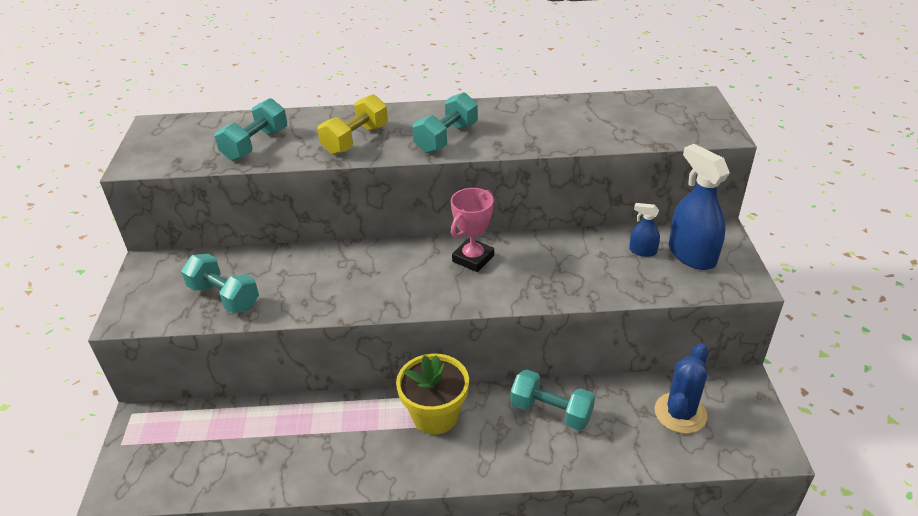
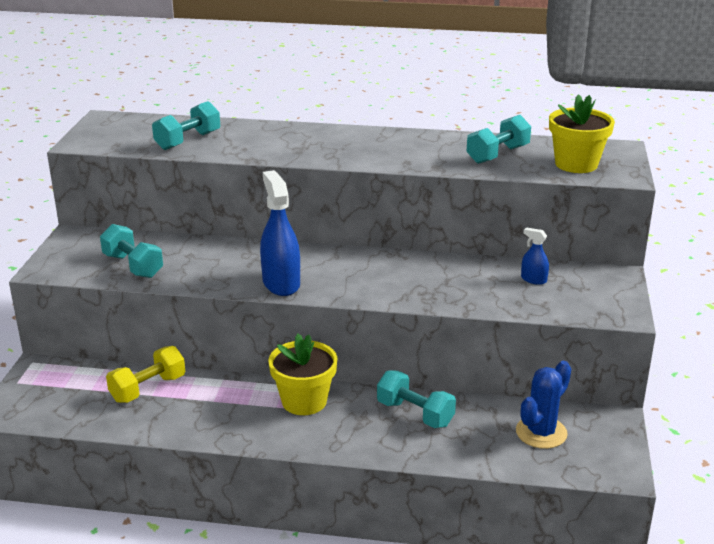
camera: 10 degrees right, 10 degrees down
(355, 140) = (278, 146): yellow dumbbell -> yellow dumbbell (148, 389)
(446, 138) = (361, 153): turquoise dumbbell -> turquoise dumbbell (498, 155)
(473, 258) = (368, 266): pink trophy -> none
(666, 124) = (576, 164): none -> yellow flower pot
(691, 255) = (580, 288): blue spray bottle -> blue spray bottle (281, 283)

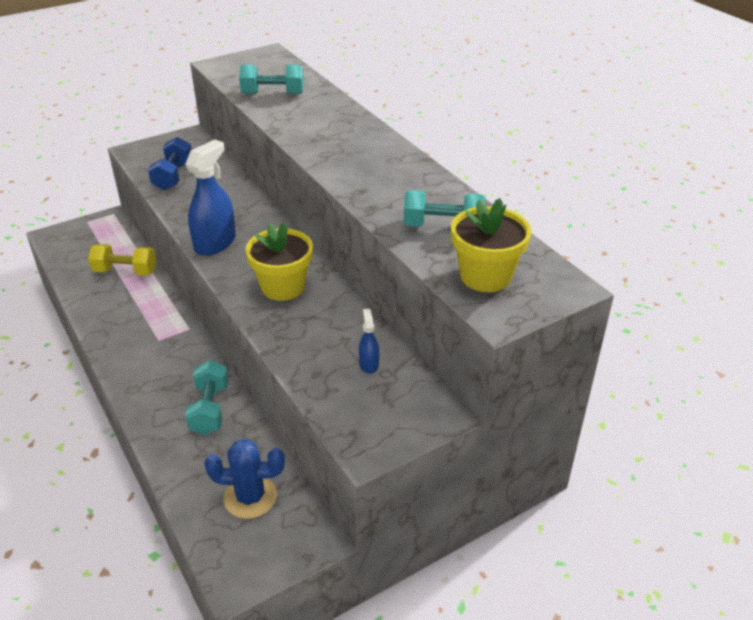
camera: 50 degrees right, 10 degrees up
(133, 266) = (173, 176): turquoise dumbbell -> blue dumbbell
(304, 401) = (174, 345): yellow flower pot -> yellow flower pot (283, 287)

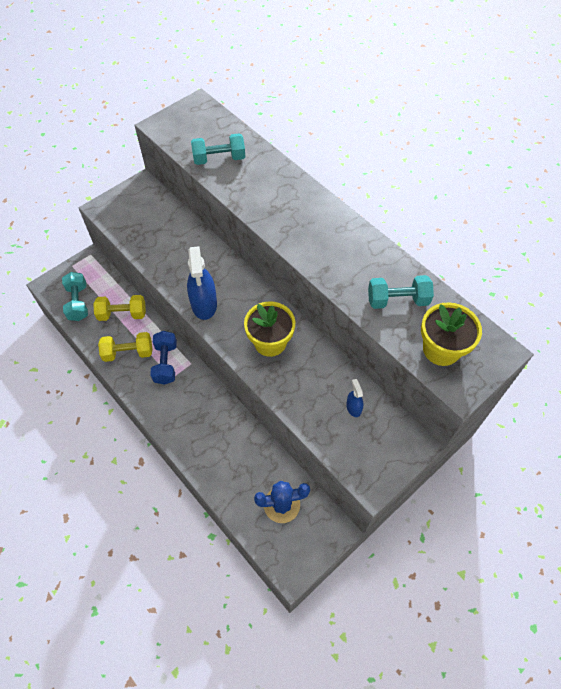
camera: 10 degrees left, 20 degrees up
(116, 308) = (128, 352): none -> yellow dumbbell
(173, 176) = (145, 234): blue dumbbell -> blue dumbbell (165, 363)
(210, 409) = (230, 435): turquoise dumbbell -> turquoise dumbbell (78, 303)
(215, 243) = (204, 304): blue spray bottle -> blue spray bottle turned 150 degrees clockwise

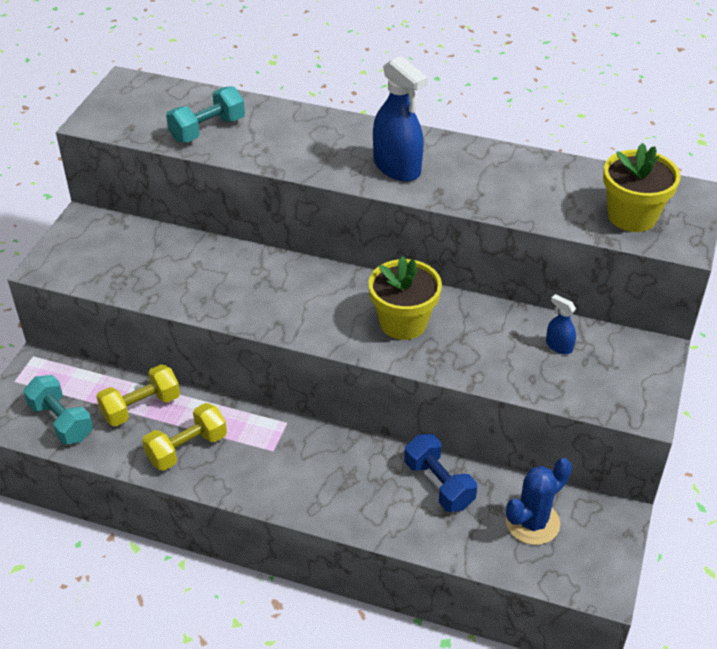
camera: 30 degrees left, 15 degrees down
(165, 363) = (251, 437): blue dumbbell -> blue dumbbell (438, 484)
(204, 304) = (284, 317): blue spray bottle -> blue spray bottle (397, 167)
(397, 300) = (546, 190): turquoise dumbbell -> none

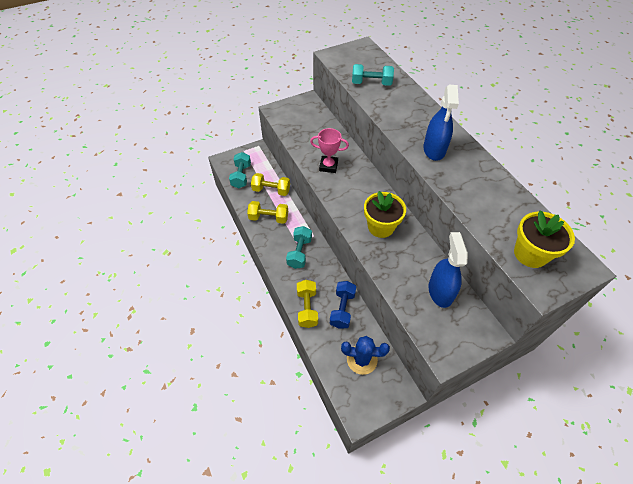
camera: 45 degrees right, 10 degrees up
(236, 294) = (328, 166): none -> pink trophy
(293, 460) = (299, 252): none -> turquoise dumbbell
(392, 521) = (307, 308): none -> yellow dumbbell
(559, 346) = (440, 291): blue spray bottle -> blue spray bottle, size x2.03

